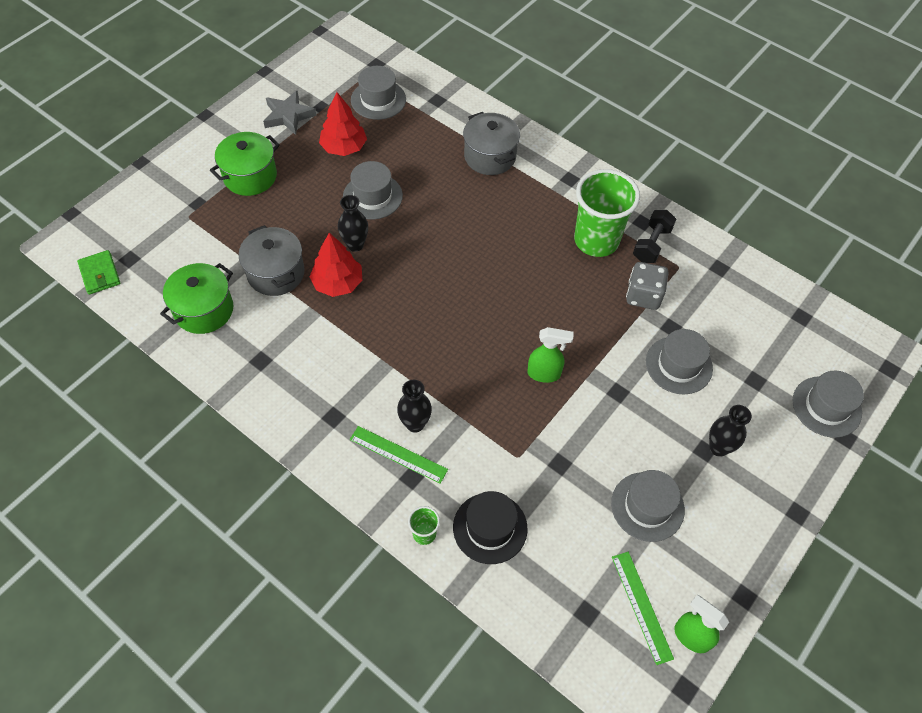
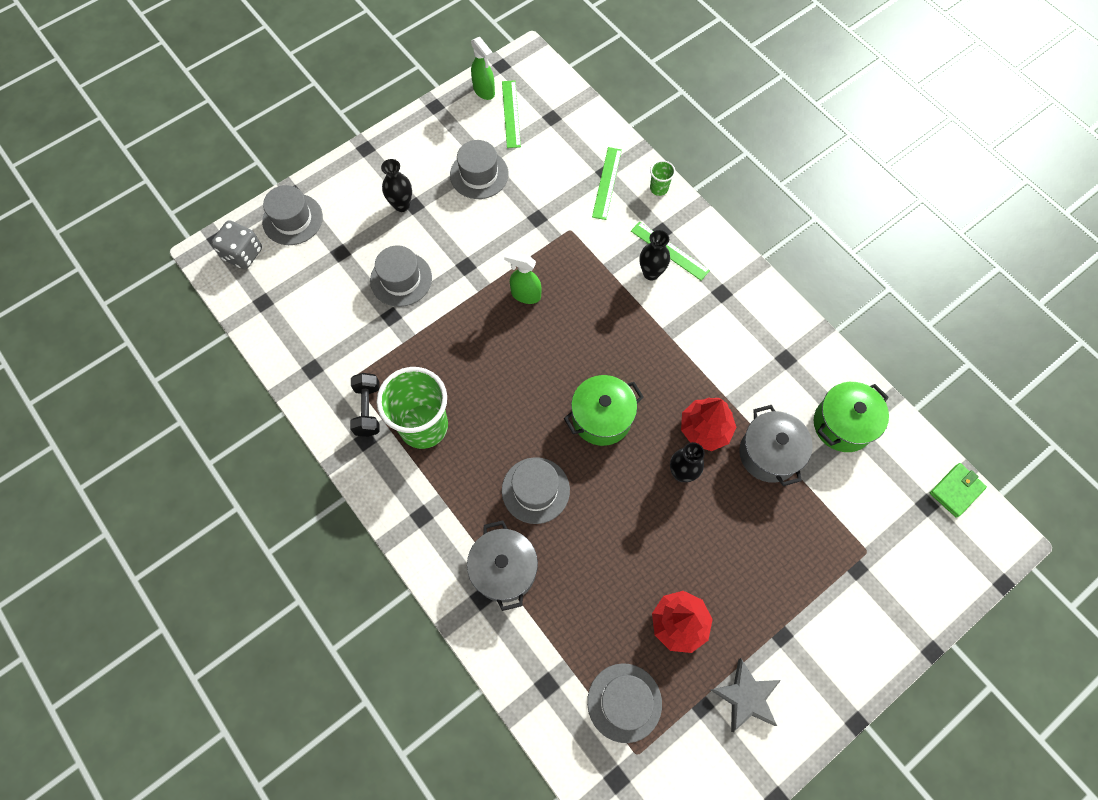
camera: 165 degrees left, 10 degrees up
(100, 274) = (956, 491): green wallet -> green wallet turned 60 degrees clockwise
(250, 176) = (796, 598): green pot -> green pot (602, 418)
(372, 196) = (654, 537): grey hat -> grey hat (535, 490)
(490, 528) = (607, 183): black hat -> green ruler
(643, 296) = (402, 353): grey dice -> grey dice (243, 254)
(651, 244) = (368, 409): black dumbbell -> black dumbbell turned 45 degrees counterclockwise

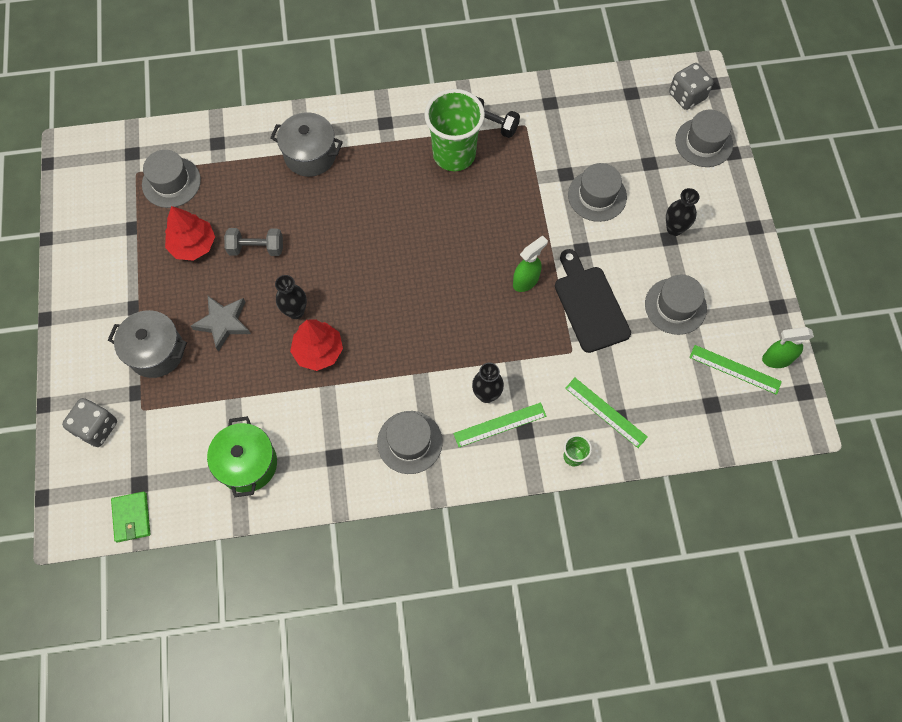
camera: 120 degrees right, 0 degrees up
(517, 236) = (589, 305): none -> black cutting board
(535, 490) = (353, 203): grey hat -> grey hat (409, 442)
(602, 418) = (379, 279): green pot -> none
(642, 554) = (256, 248): none -> grey dumbbell
(746, 696) = (116, 258): grey star -> grey star (223, 323)
(769, 454) = (265, 387): grey pot -> grey pot (156, 352)
(912, 581) = (97, 428): none -> grey dice

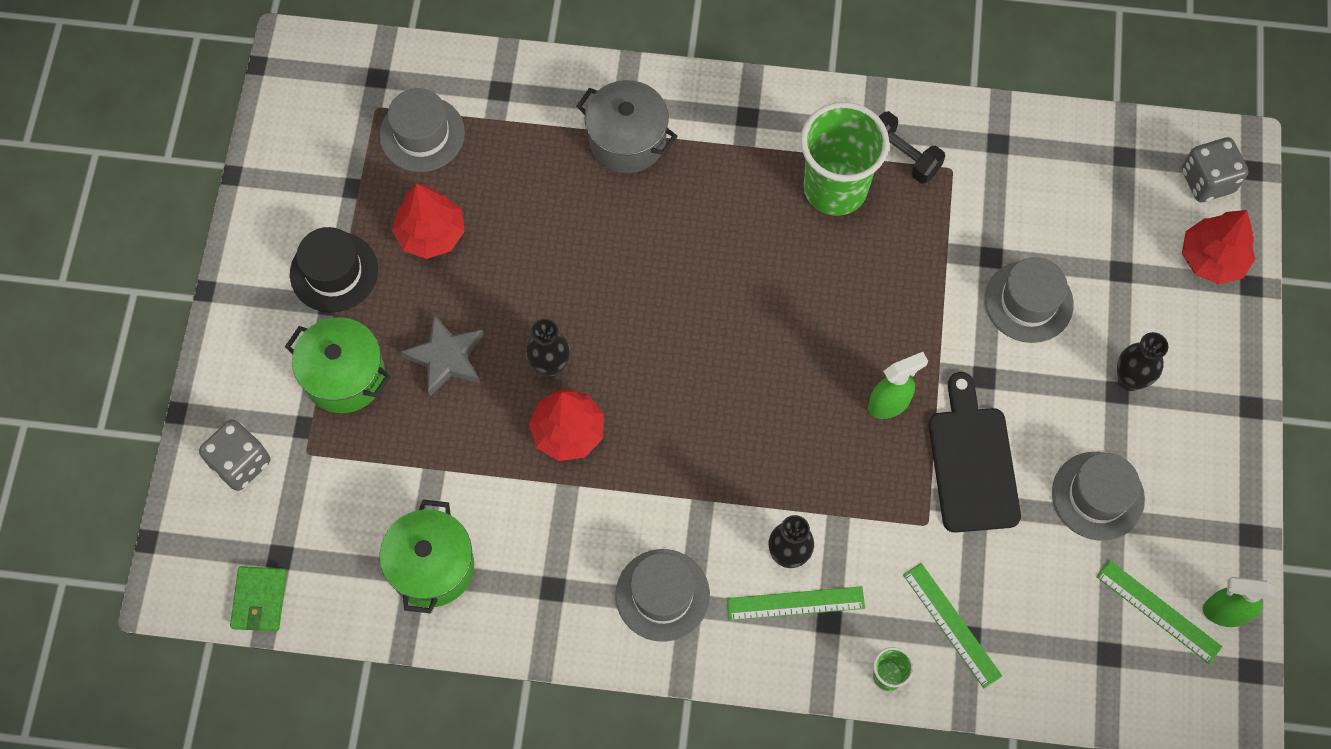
camera: 15 degrees right, 0 degrees up
(132, 285) = (334, 272): none -> black hat
(156, 352) = (345, 376): grey pot -> green pot
(256, 248) = (518, 260): grey dumbbell -> none
(703, 142) = (1212, 259): grey hat -> red tree

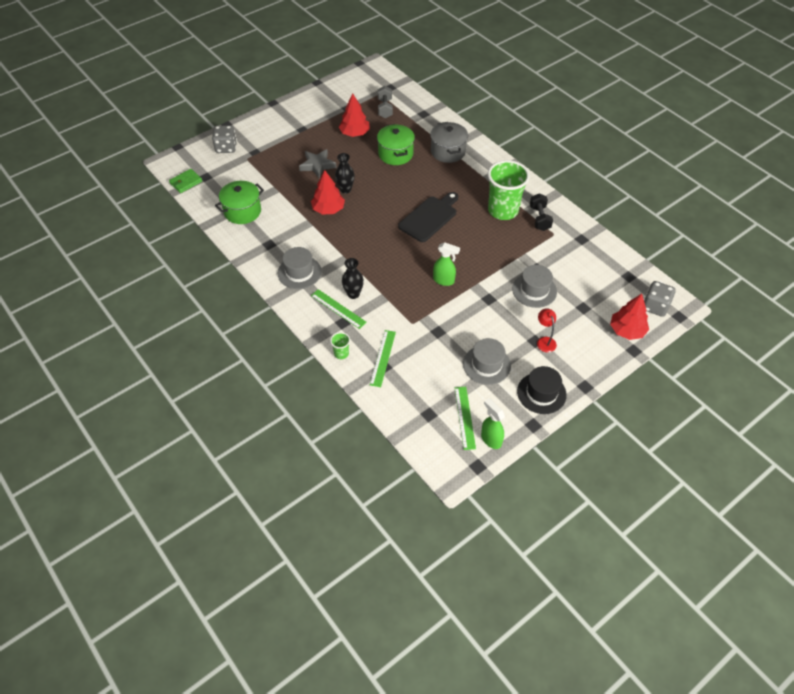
camera: 45 degrees right, 15 degrees down
(334, 272) = (314, 123): black hat -> black hat (541, 393)
(345, 376) = (282, 149): green pot -> green pot (395, 154)
(422, 134) = (385, 108): grey hat -> grey dumbbell
(972, 462) = (452, 319): black cutting board -> black cutting board (429, 217)
(1129, 380) = (544, 341): black vase -> red lamp

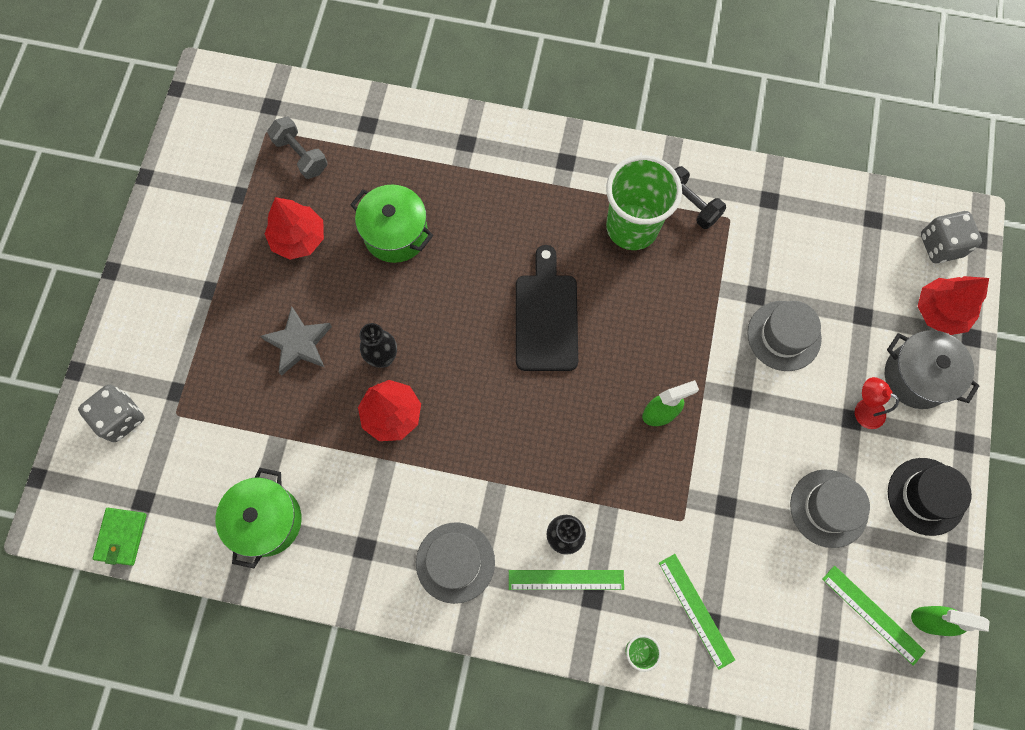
camera: 40 degrees left, 20 degrees up
(448, 151) = (466, 173): grey pot -> grey pot (916, 377)

